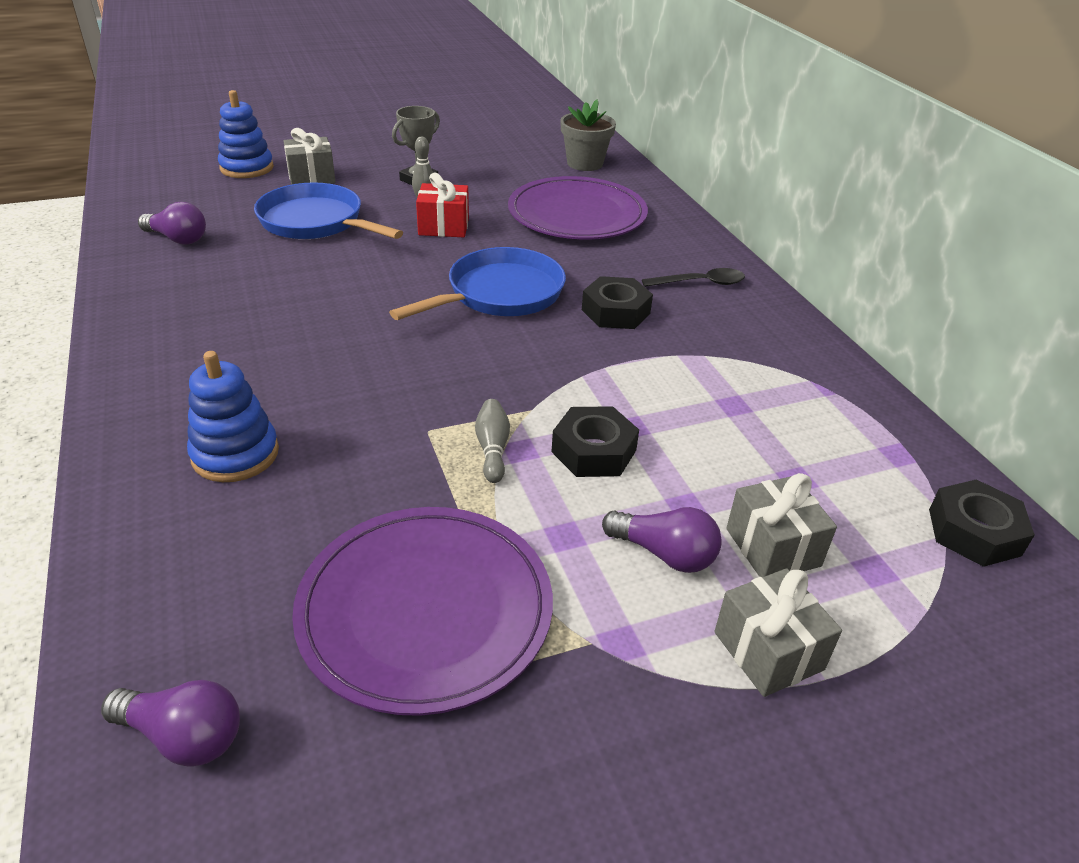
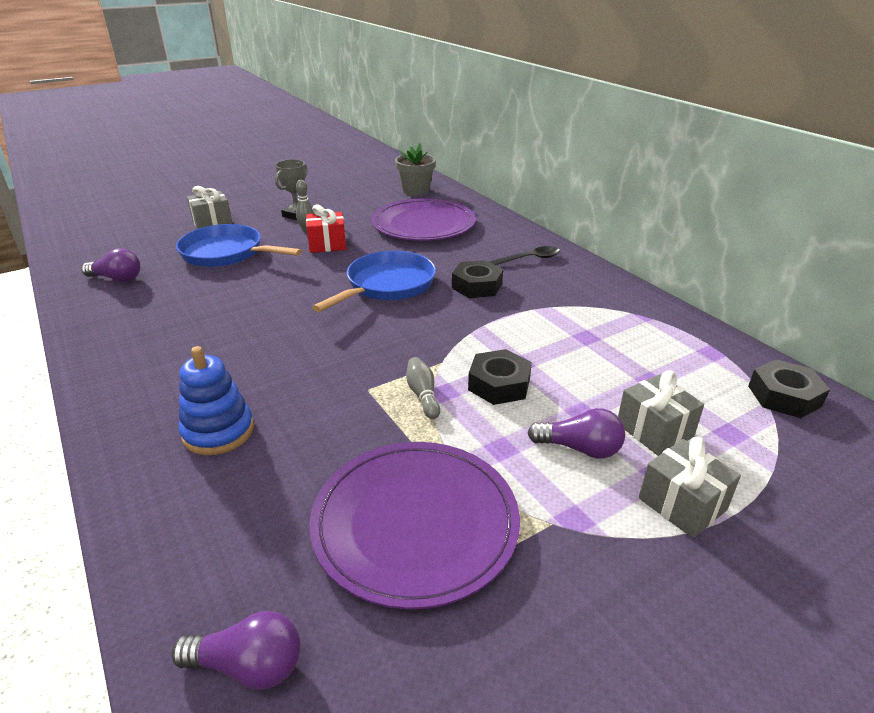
camera: 10 degrees left, 5 degrees down
(247, 168) = (158, 222): blue stacking toy -> none

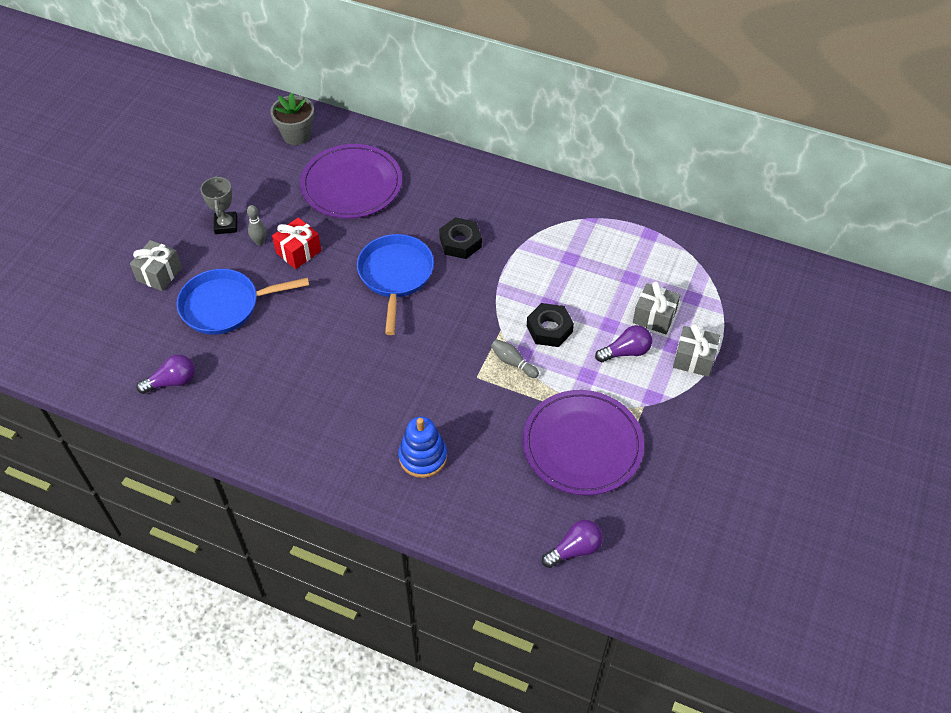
camera: 35 degrees left, 20 degrees up
(529, 259) = (473, 190): black spoon -> none
(784, 396) = (704, 252): black nut -> none

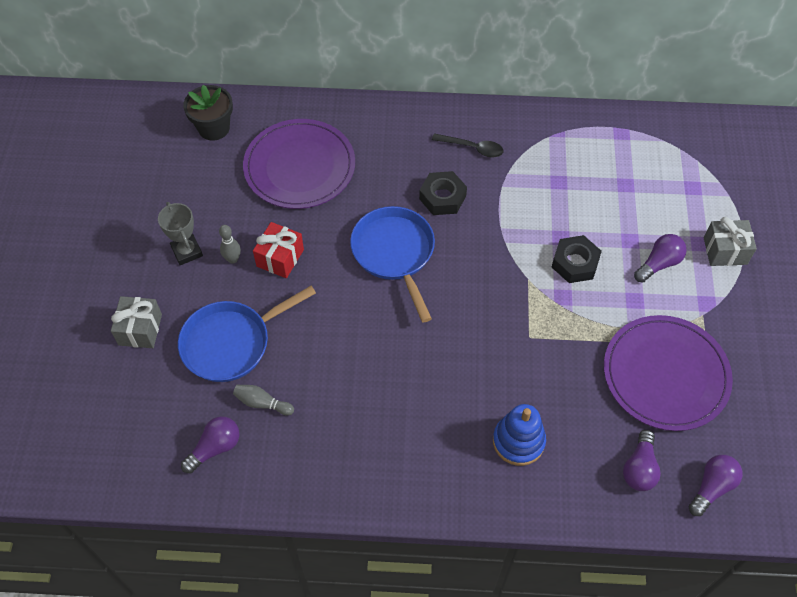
camera: 20 degrees left, 5 degrees up
(296, 135) = (214, 128): grey flower pot -> black flower pot
(508, 210) = (473, 148): none -> black spoon
(513, 362) = (557, 310): grey bowling pin -> grey bowling pin (262, 403)
(517, 513) = (639, 468): none -> purple light bulb
(654, 317) = (667, 219): grey gift -> none

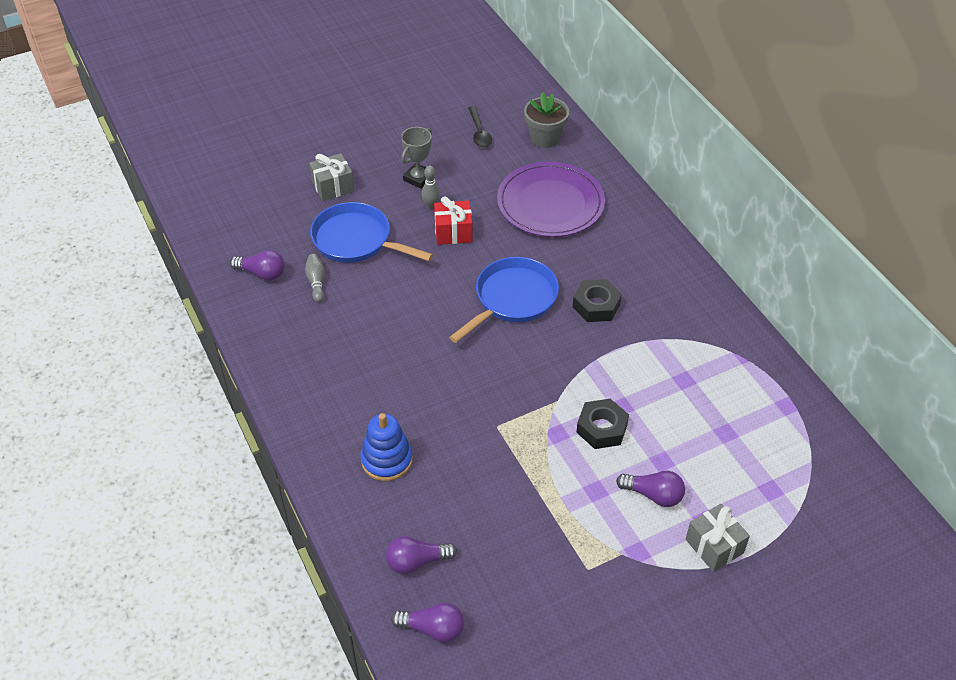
camera: 60 degrees right, 10 degrees down
(214, 128) = (545, 138): black flower pot -> grey flower pot
(473, 148) = (668, 303): black spoon -> black spoon (479, 132)
(665, 374) = (530, 546): purple plate -> none

